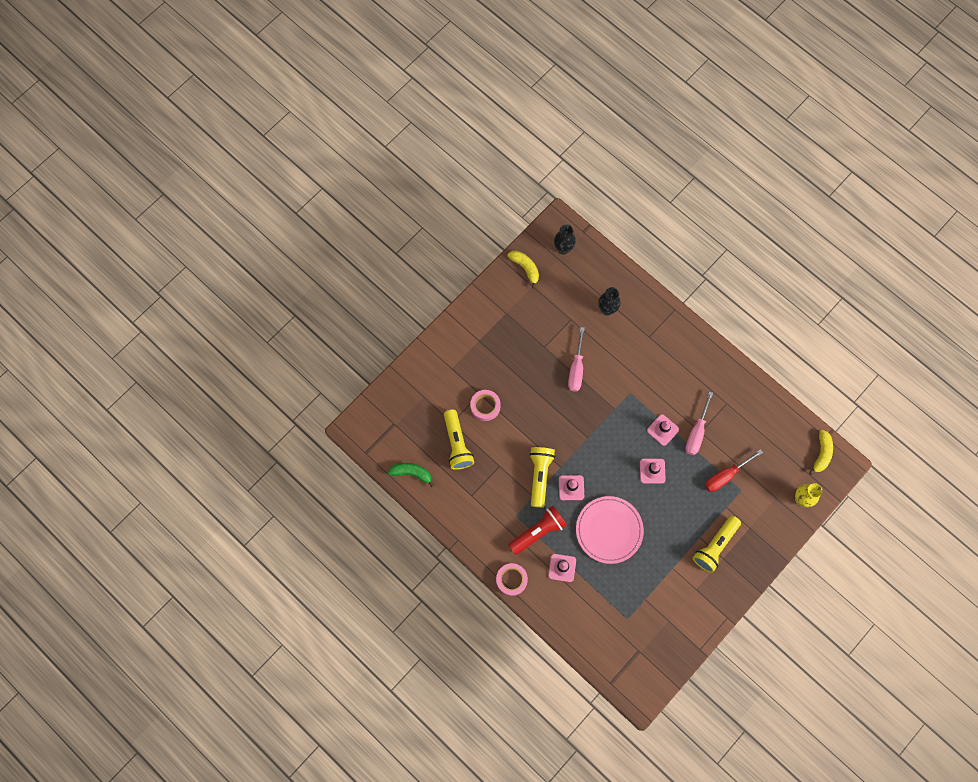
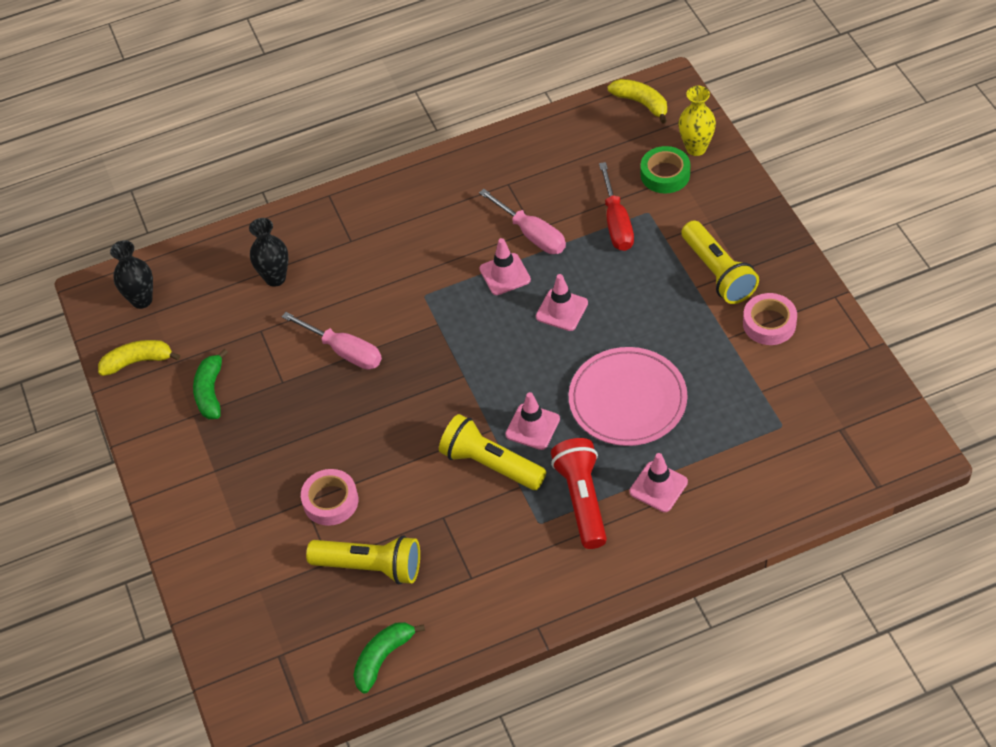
camera: 60 degrees left, 20 degrees down
(511, 580) = (645, 569): pink tape -> pink tape (769, 323)
(523, 314) = (210, 392): none -> green banana
(773, 489) = (665, 174): none -> green tape

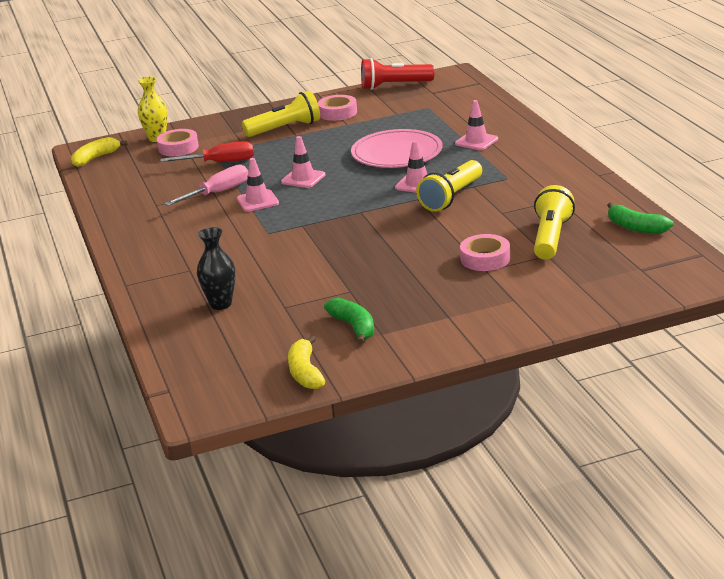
camera: 90 degrees left, 25 degrees down
(142, 300) = (221, 378): black vase -> none
(210, 392) = (354, 327): green banana -> green banana turned 120 degrees counterclockwise
(345, 351) = (322, 263): pink screwdriver -> none
(582, 500) = (487, 165): red flashlight -> red flashlight (394, 86)
(665, 174) = (178, 148): green tape -> pink tape

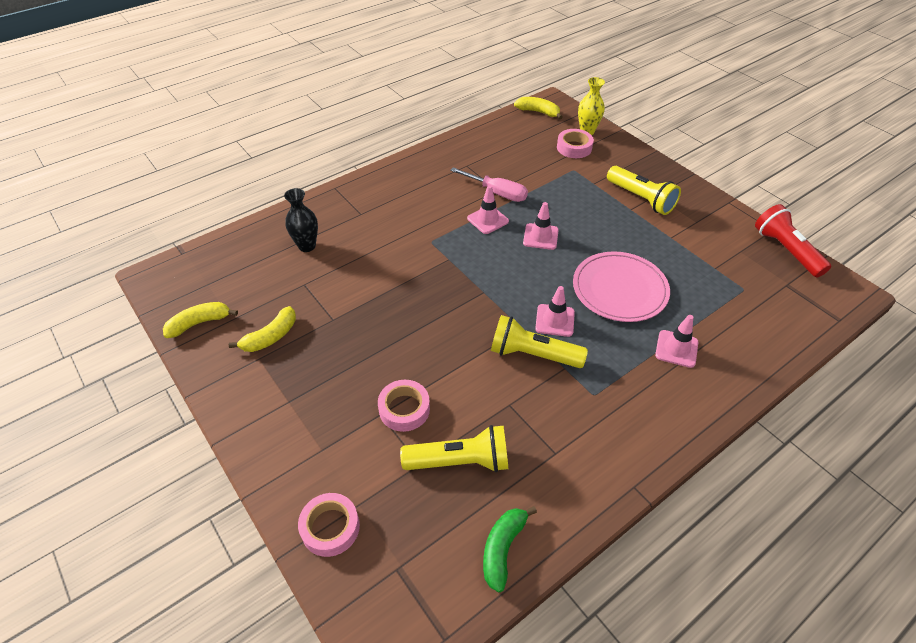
camera: 70 degrees right, 20 degrees up
(221, 162) = (555, 179): red screwdriver -> none
(337, 113) = (694, 224): pink tape -> pink tape (330, 527)
(354, 327) = (271, 337): green banana -> yellow banana

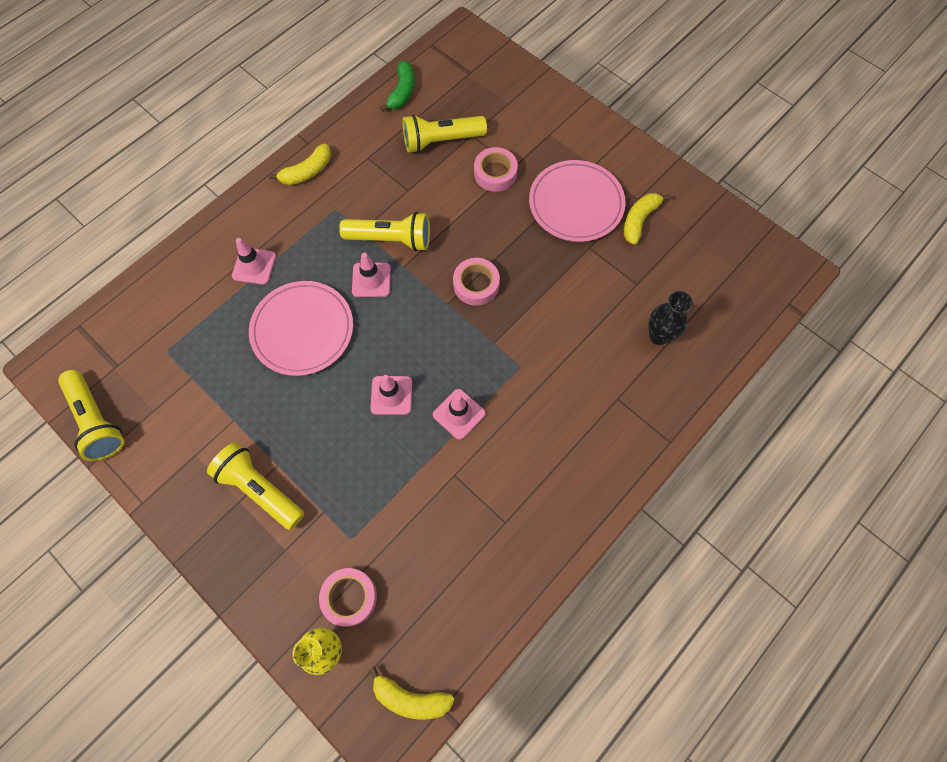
camera: 170 degrees right, 20 degrees up
(199, 323) = (714, 224): yellow banana -> yellow banana (307, 172)
(327, 362) = (576, 203): none -> pink plate
(330, 527) = (523, 87): pink tape -> pink tape (476, 285)
(497, 193) = (453, 468): pink screwdriver -> none
(785, 250) = (97, 420): red flashlight -> yellow flashlight

